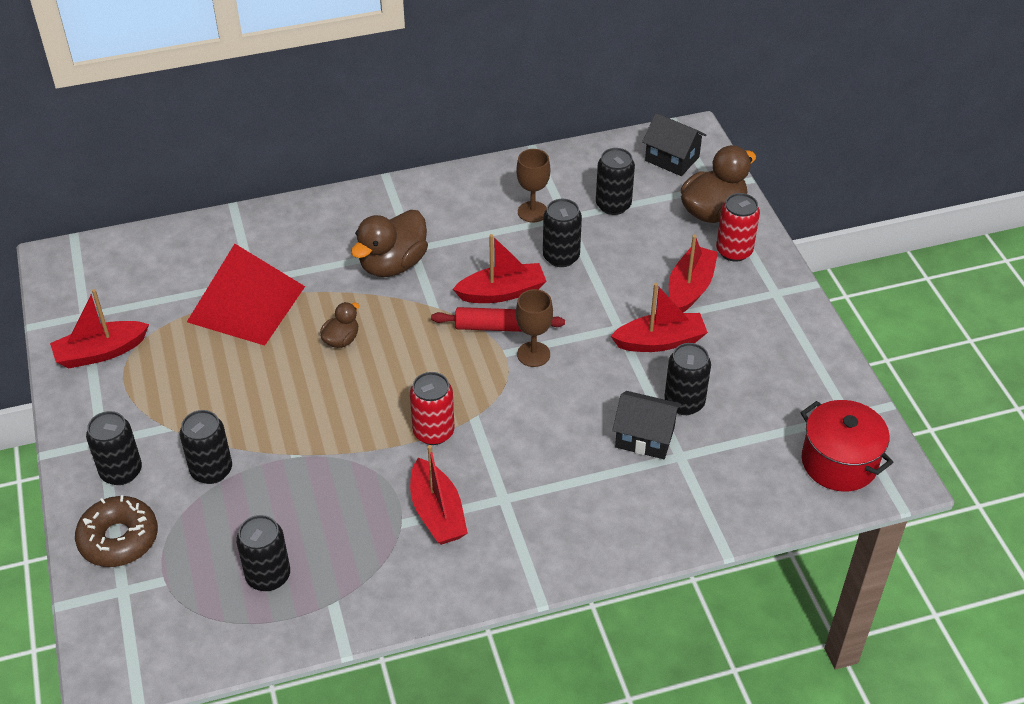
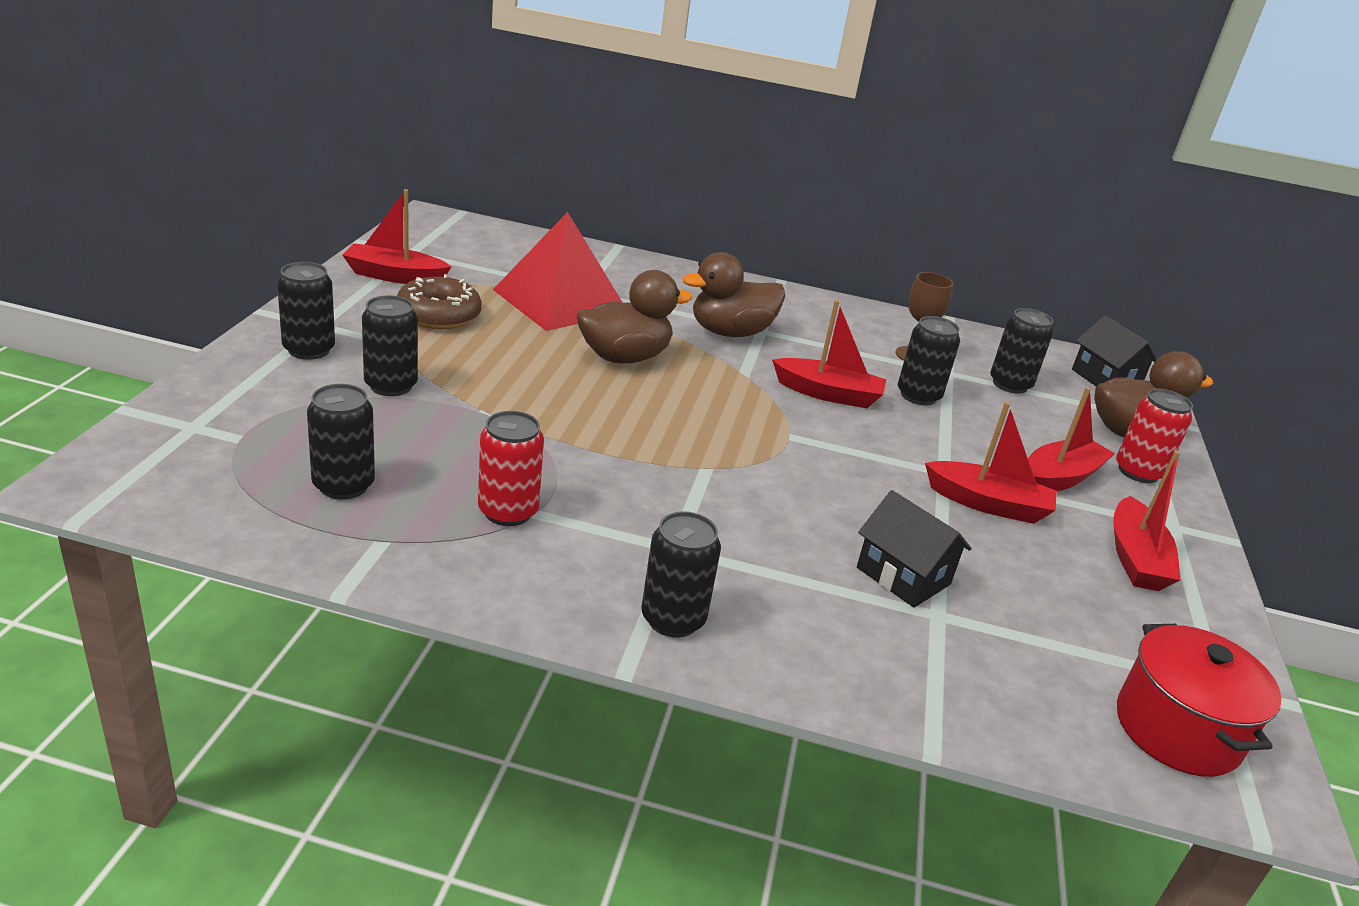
camera: 25 degrees right, 15 degrees down
(119, 539) = (242, 390): brown donut -> brown donut (439, 315)
(341, 340) = (624, 357): brown duck -> brown duck, size x1.89
(433, 432) = (649, 459): red can -> red can (508, 511)
(437, 513) = (584, 523): red boat -> red boat (1135, 558)
(498, 327) = (800, 415): red rolling pin -> none
(533, 354) = (822, 450): brown goblet -> none
(684, 403) = (981, 568): black can -> black can (673, 619)

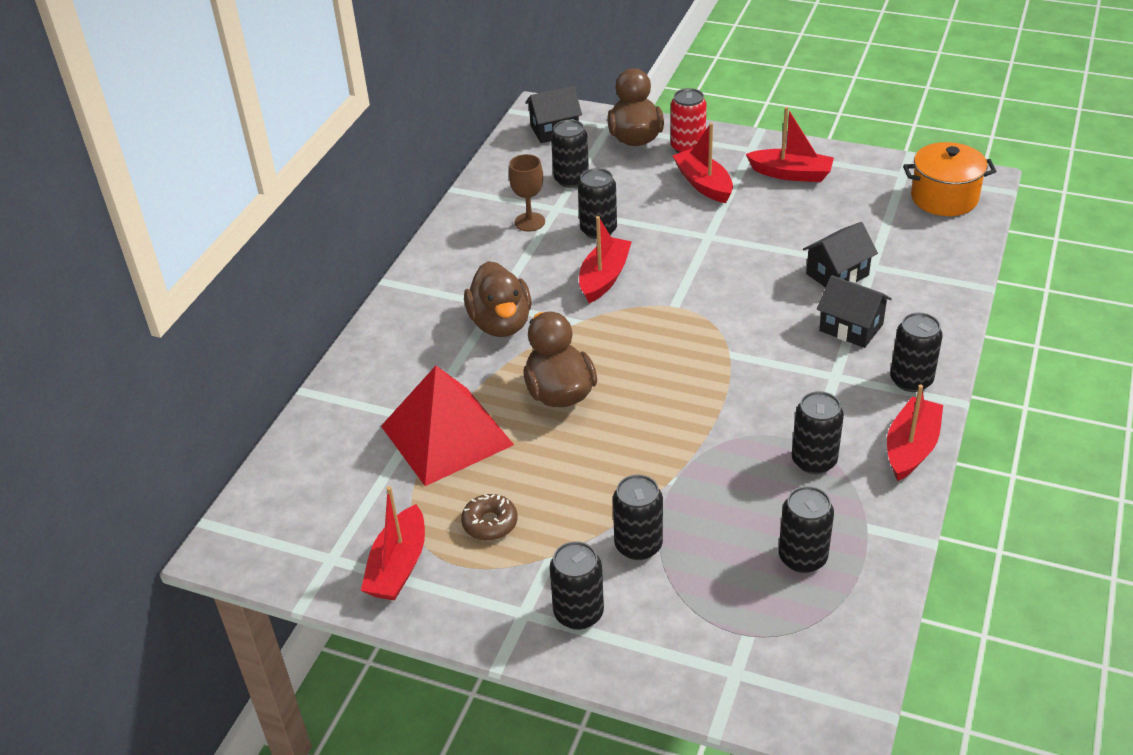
camera: 75 degrees left, 10 degrees up
(439, 315) = (490, 523): brown donut -> brown donut, size x0.66
(508, 511) = (814, 461): red can -> black can
(782, 574) = (851, 327): none -> black house
(988, 504) = (745, 223): red boat -> red boat (911, 448)
(1177, 730) = (944, 198): red pot -> orange pot

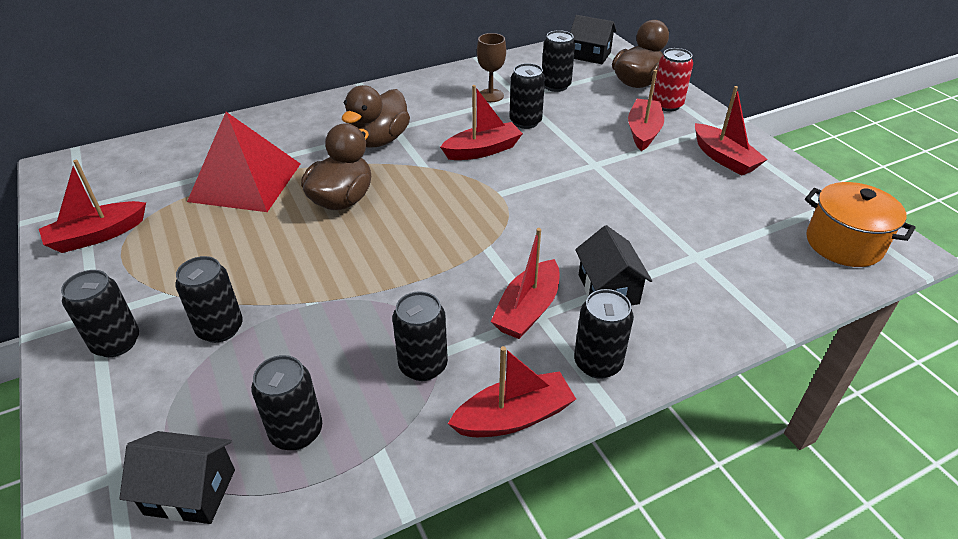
camera: 40 degrees right, 0 degrees up
(490, 523) = (176, 247): brown donut -> none
(823, 378) = (527, 310): none -> red boat
(837, 274) = (656, 245): black house -> black house (190, 492)

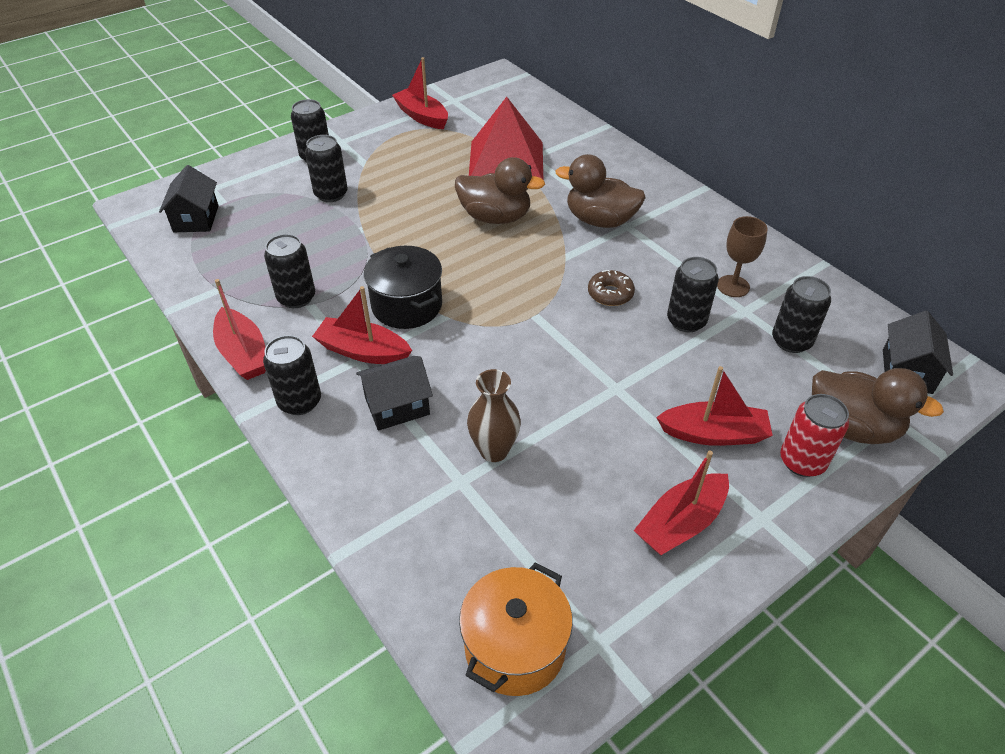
camera: 80 degrees right, 5 degrees up
(296, 432) = (237, 249): black can -> none
(464, 273) = (407, 305): none -> black pot
(483, 150) = (610, 294): red boat -> brown donut
(662, 234) = (494, 450): none -> brown vase

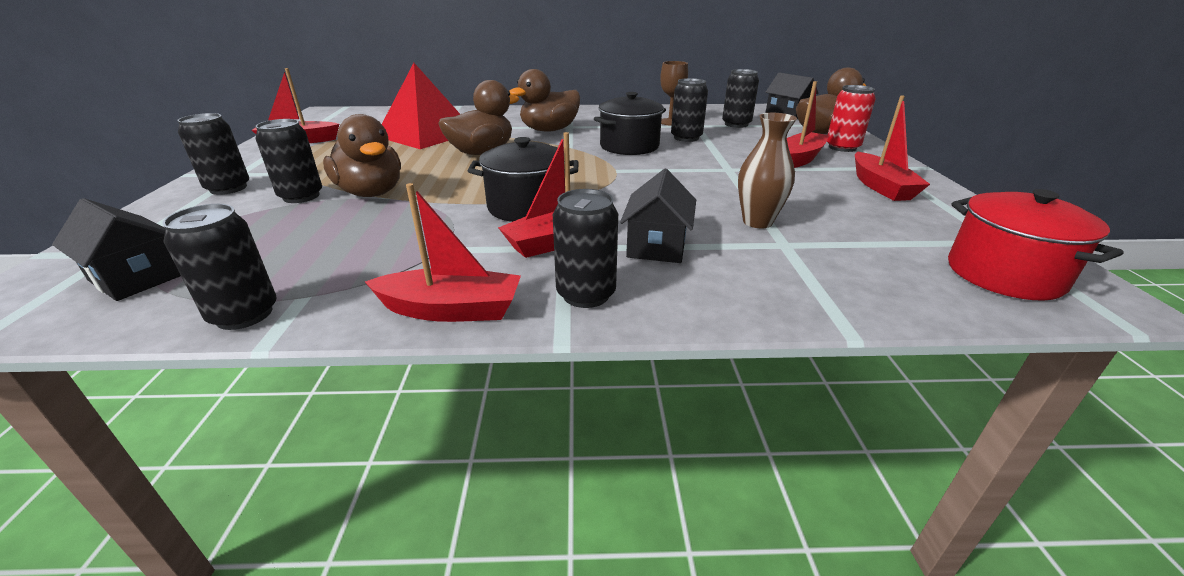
camera: 55 degrees left, 15 degrees down
(296, 298) = (417, 253): black can -> black can (244, 314)
(363, 218) = (371, 193): none -> brown duck
(515, 647) = (1004, 274): orange pot -> red pot
(610, 294) = (629, 146): brown donut -> black pot

